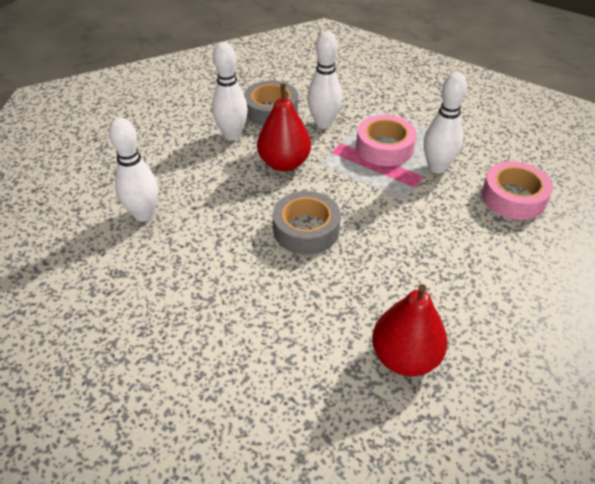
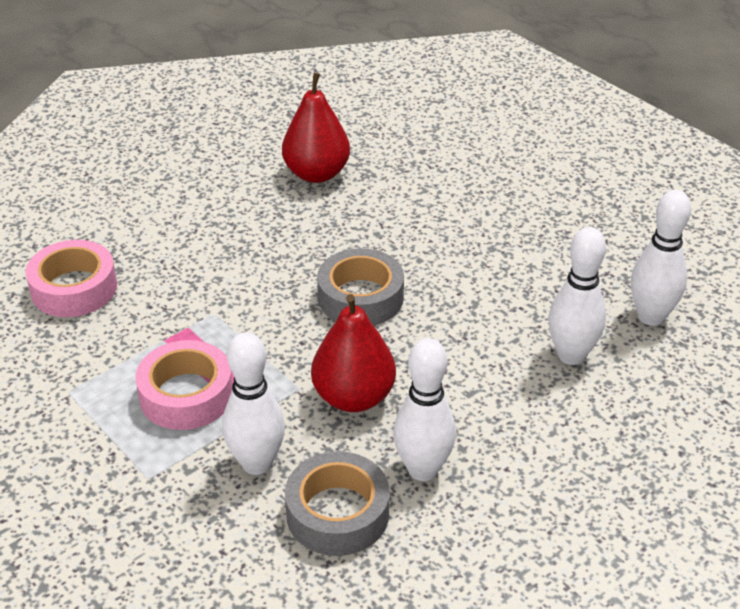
camera: 165 degrees left, 5 degrees down
(437, 167) = (135, 347): white bowling pin -> white bowling pin (651, 316)

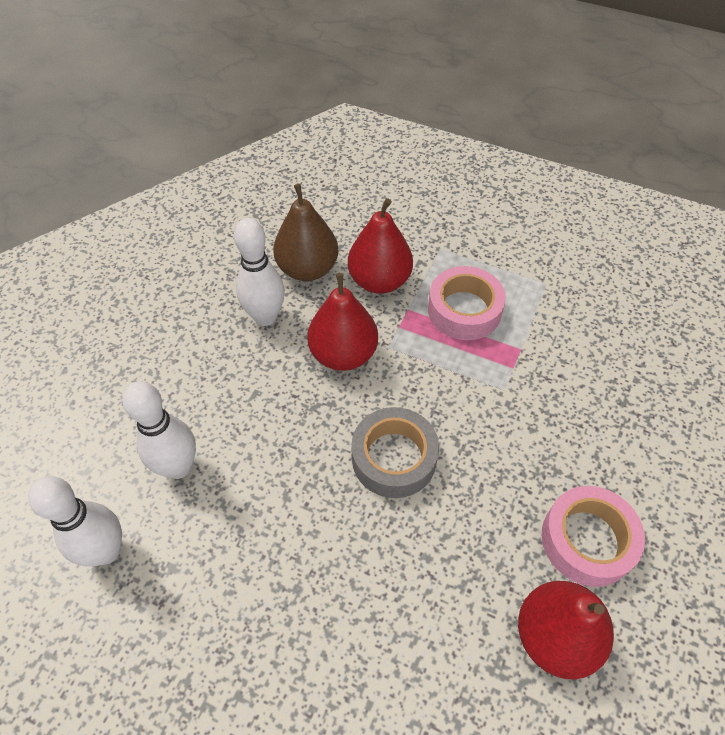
camera: 155 degrees right, 15 degrees up
(74, 288) = (634, 367): pink tape -> pink tape (587, 540)
(257, 463) = (379, 281): white bowling pin -> red pear
(337, 513) = (307, 269): grey tape -> brown pear

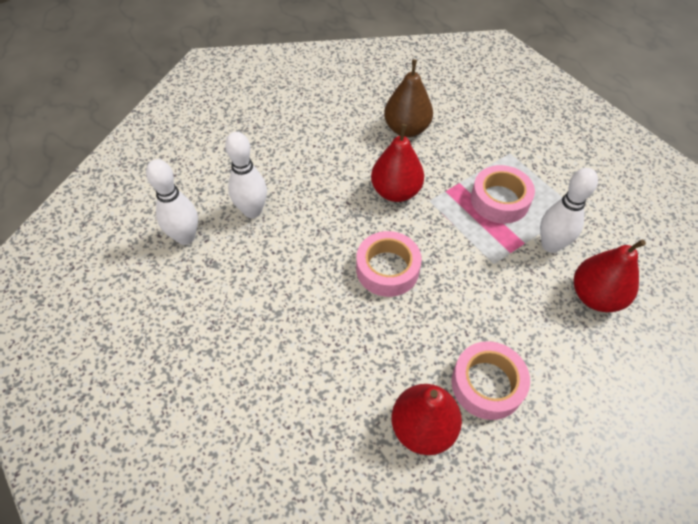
camera: 30 degrees right, 0 degrees up
(265, 317) = (359, 147): white bowling pin -> white bowling pin (550, 245)
(379, 281) = (451, 156): red pear -> red pear (595, 296)
(394, 458) = (387, 269): grey tape -> pink tape

